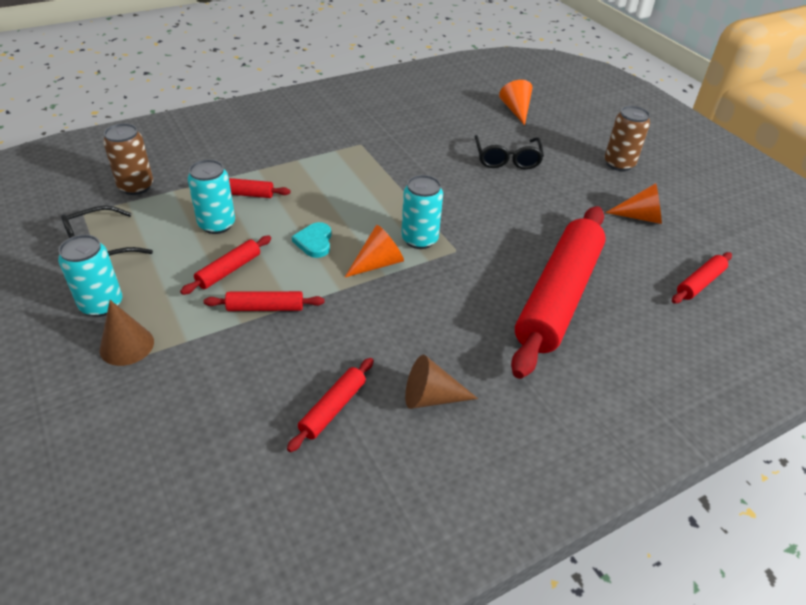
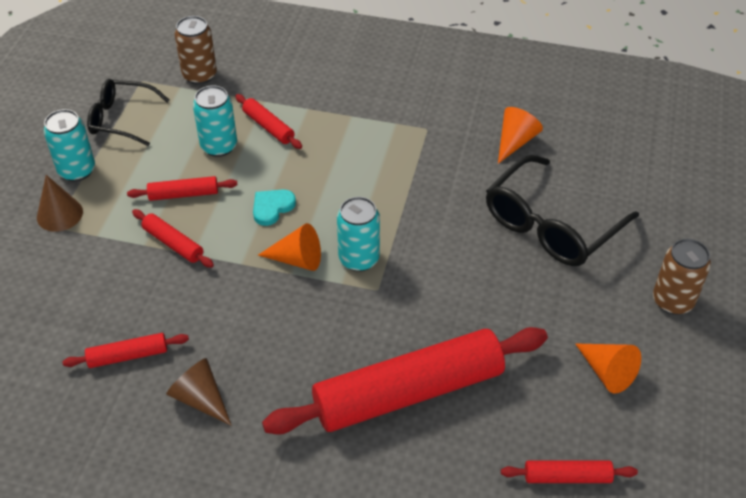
camera: 45 degrees right, 5 degrees up
(507, 159) = (551, 224): black glasses -> black glasses, size x1.57
(516, 110) = (641, 172): orange cone -> orange cone (515, 142)

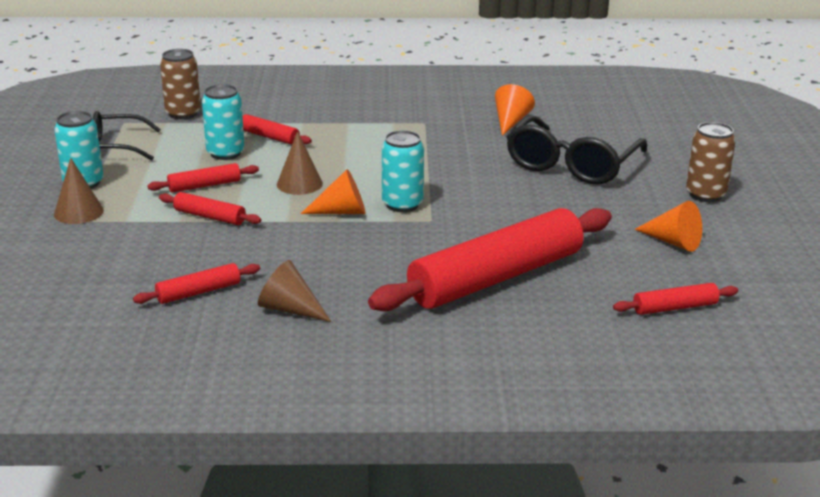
camera: 15 degrees left, 20 degrees down
(272, 208) = (299, 184): turquoise heart -> brown cone

